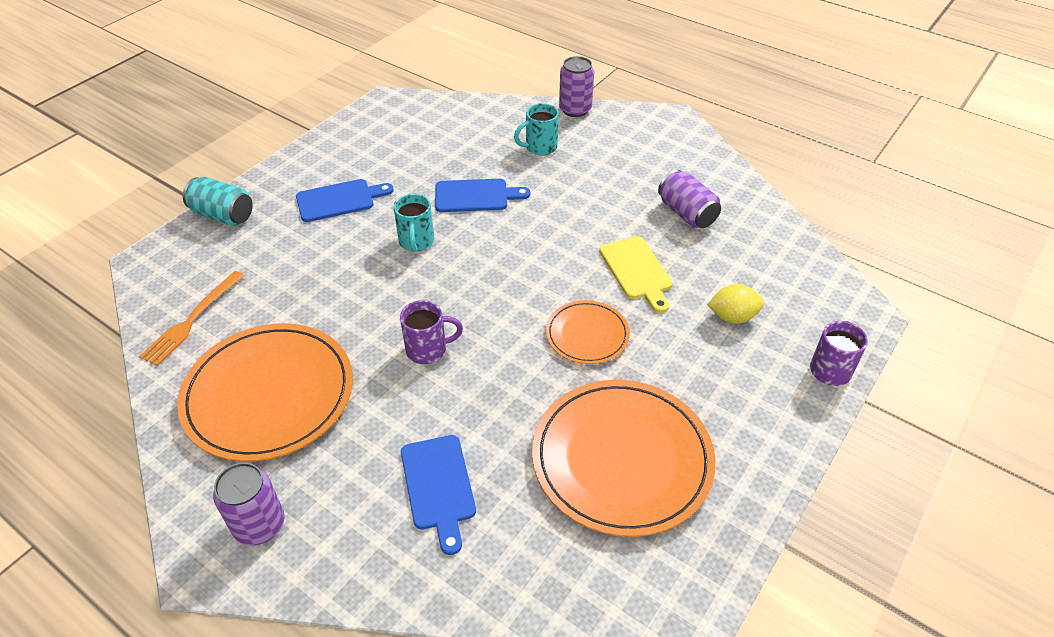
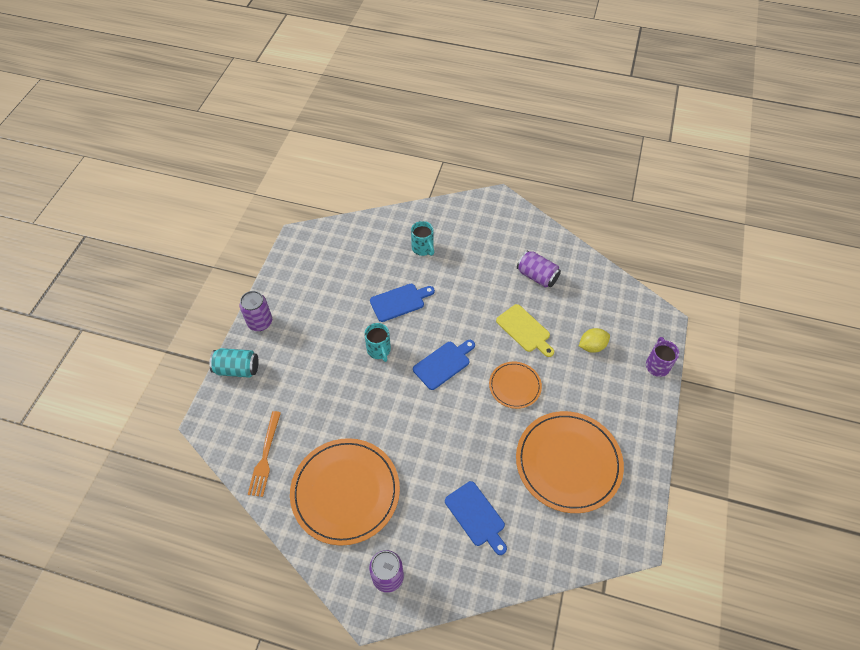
camera: 20 degrees left, 10 degrees up
(339, 200) = (310, 332): blue cutting board -> blue cutting board (443, 364)
(428, 350) = (426, 428): purple mug -> none
(540, 147) = (423, 248): turquoise mug -> turquoise mug turned 75 degrees counterclockwise
(575, 109) = (432, 209): purple can -> purple can (260, 322)

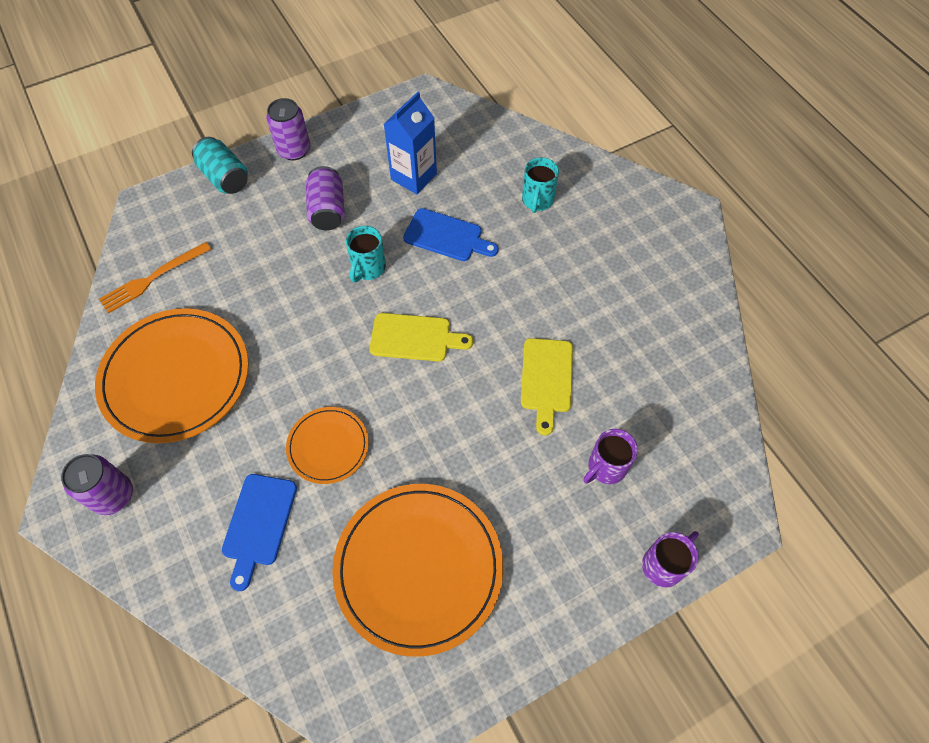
camera: 45 degrees right, 5 degrees up
(346, 285) = (414, 177): none -> blue carton
(443, 364) = (415, 338): blue cutting board -> yellow cutting board
(515, 386) = (461, 429): orange plate -> orange plate (328, 446)
(537, 276) = (634, 332): purple can -> purple can (327, 210)
(592, 346) = (606, 467): yellow lemon -> purple mug

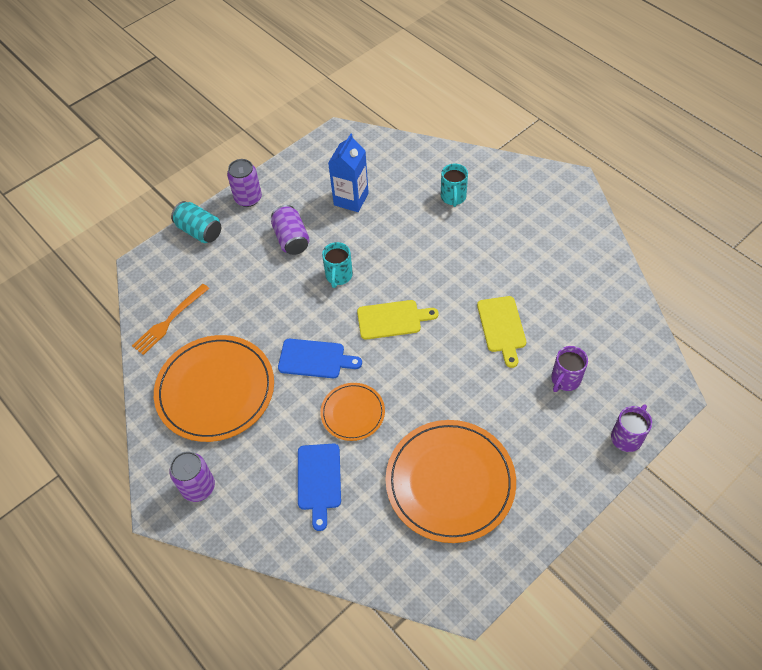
camera: 10 degrees left, 5 degrees down
(446, 236) = (392, 239): blue cutting board -> blue cutting board (315, 359)

